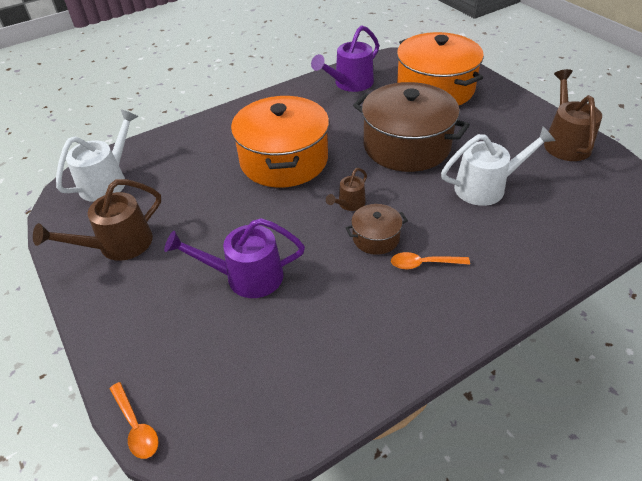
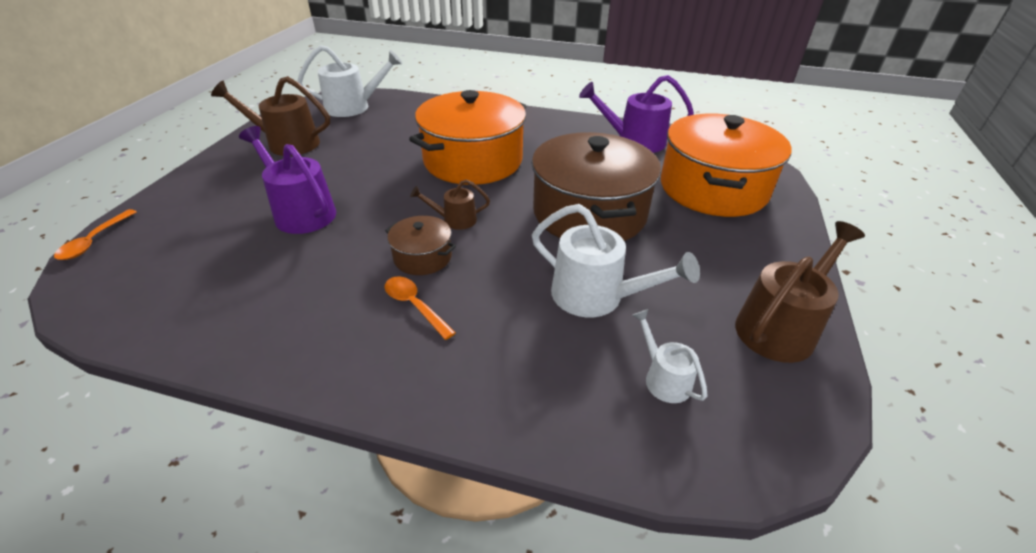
camera: 45 degrees right, 5 degrees down
(567, 200) = (663, 378): none -> white watering can

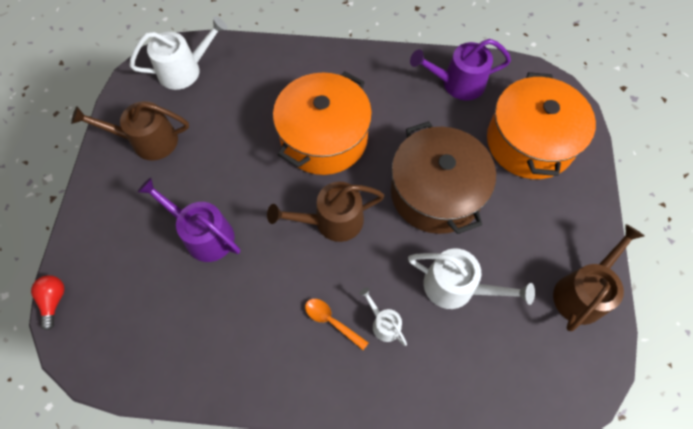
camera: 10 degrees left, 25 degrees up
(94, 241) = (54, 301): orange spoon -> red light bulb
(422, 257) = (320, 269): brown pot -> none
(454, 220) = (332, 221): brown watering can -> brown watering can, size x1.82
(663, 378) = (510, 353): white watering can -> white watering can (383, 323)

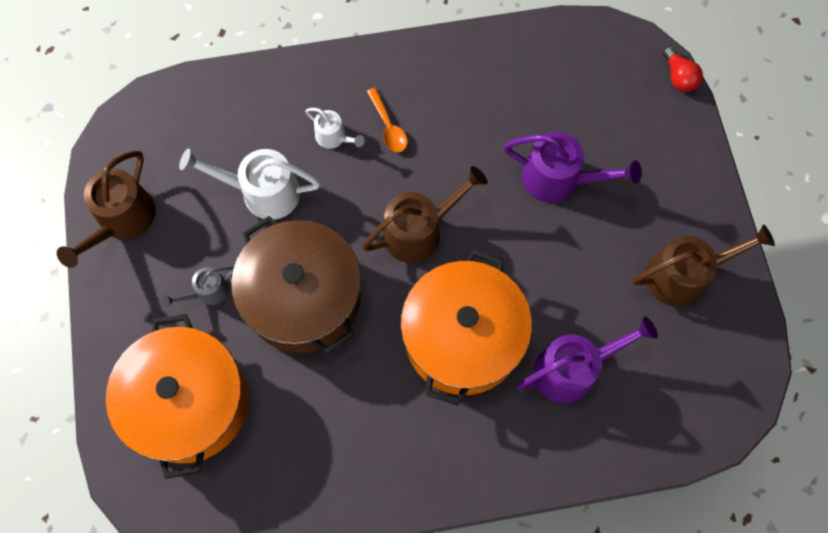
camera: 165 degrees right, 5 degrees up
(185, 70) = (692, 395): white watering can -> none
(331, 321) = (388, 126): orange spoon -> orange spoon turned 45 degrees clockwise
(457, 83) = (299, 476): purple watering can -> purple watering can (573, 369)
(511, 214) = (208, 292): none -> grey watering can

